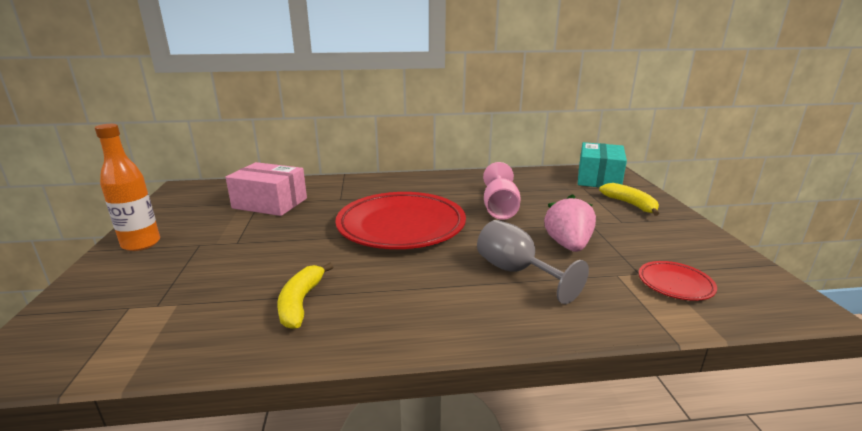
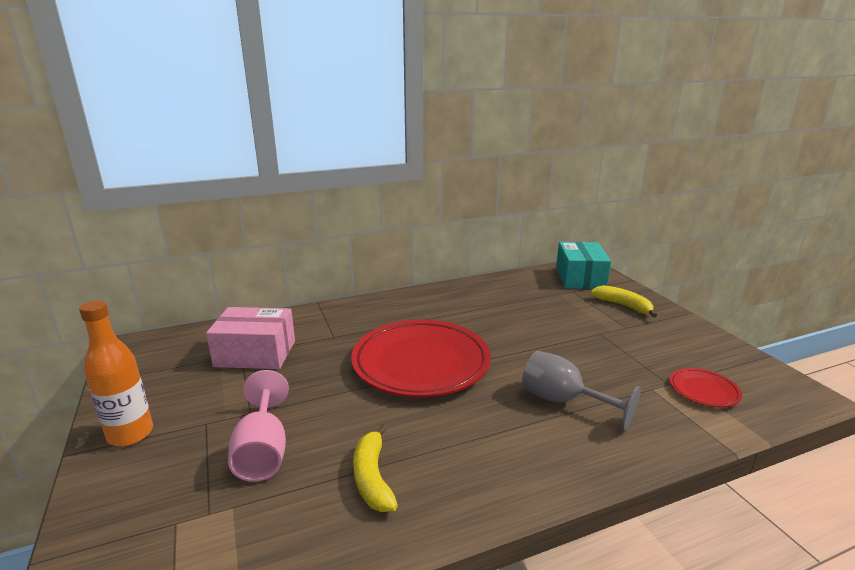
camera: 15 degrees left, 0 degrees up
(499, 208) = (507, 327): pink goblet -> pink goblet (262, 451)
(568, 245) = (593, 362): pink strawberry -> none

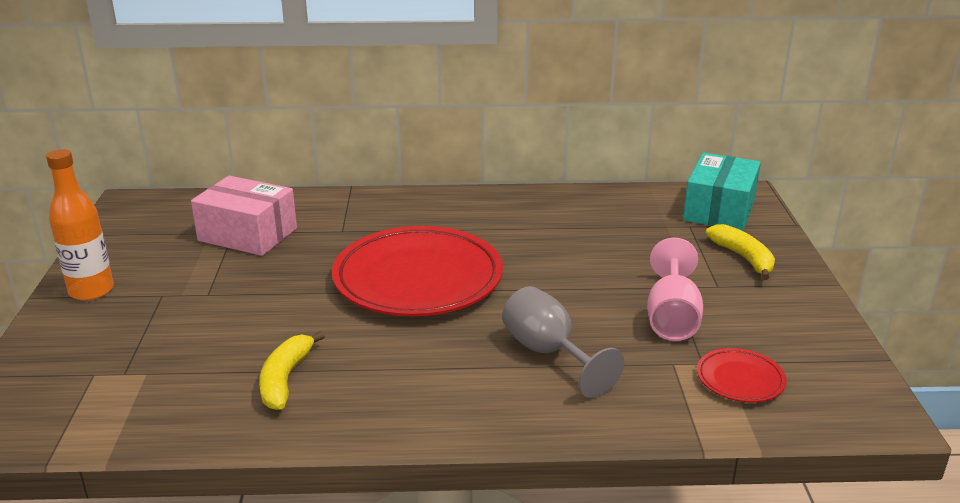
camera: 20 degrees right, 5 degrees up
(262, 451) = (199, 332): pink goblet -> pink goblet (671, 317)

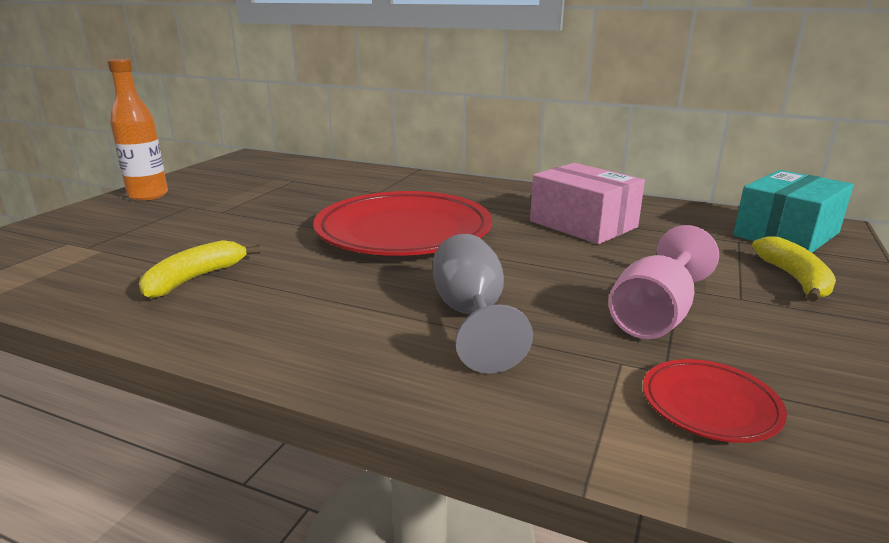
camera: 25 degrees right, 5 degrees down
(247, 234) = (302, 183): pink box -> pink box (583, 224)

